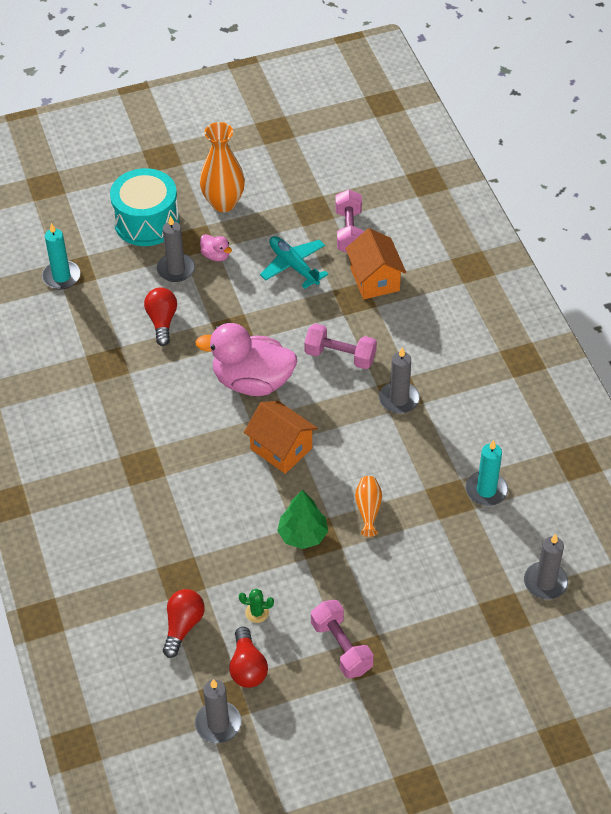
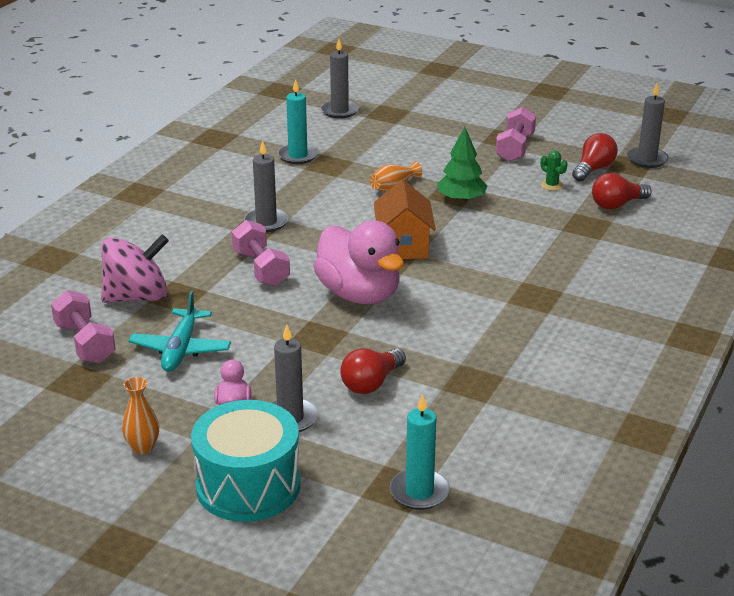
camera: 135 degrees left, 20 degrees down
(223, 203) = (143, 447): orange vase -> orange vase, size x0.53
(349, 231) = (85, 343): pink dumbbell -> pink dumbbell turned 75 degrees counterclockwise
(374, 279) = (137, 297): orange house -> pink spinning top

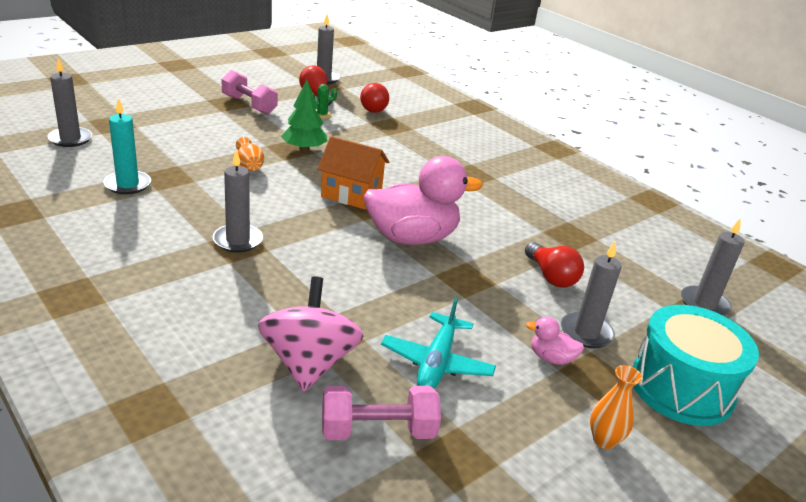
camera: 70 degrees left, 0 degrees up
(181, 349) = (436, 363): turquoise plane -> turquoise plane turned 75 degrees clockwise
(261, 268) = (323, 270): pink dumbbell -> none
(419, 492) = (704, 304): turquoise candle -> grey candle

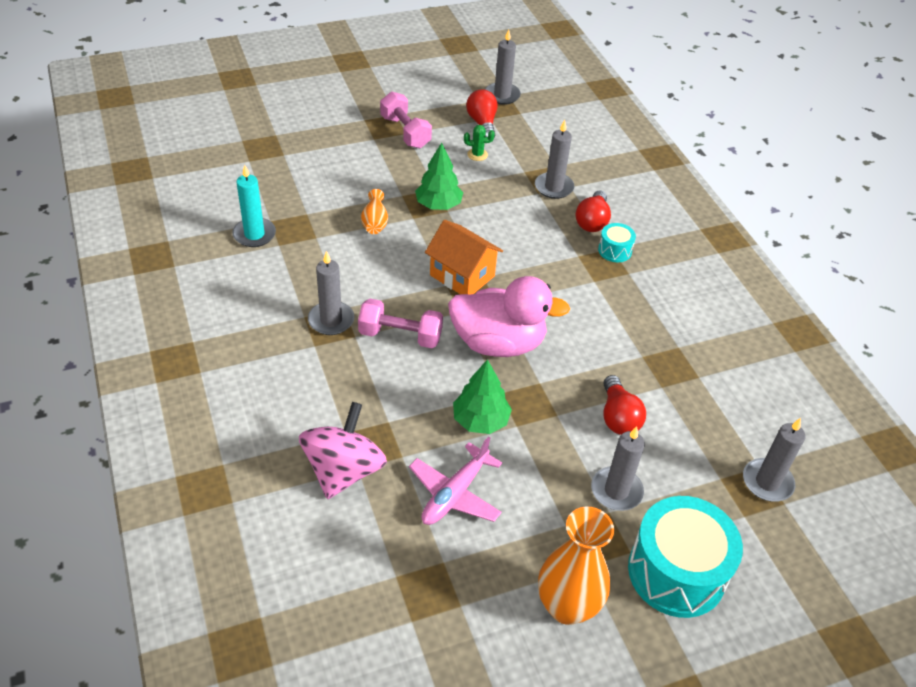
camera: 20 degrees right, 15 degrees up
(70, 139) = (219, 166): grey candle -> grey candle (554, 187)
(373, 108) = (539, 148): red light bulb -> red light bulb (592, 221)
(378, 431) = (374, 550): pink dumbbell -> pink dumbbell (400, 335)
(428, 298) = (480, 420): none -> green tree
(436, 363) = (455, 494): turquoise plane -> pink plane
(475, 165) = (615, 250): none -> turquoise drum
(551, 358) = (565, 512): pink duck -> none
(604, 440) = (567, 606): orange vase -> orange vase, size x1.89

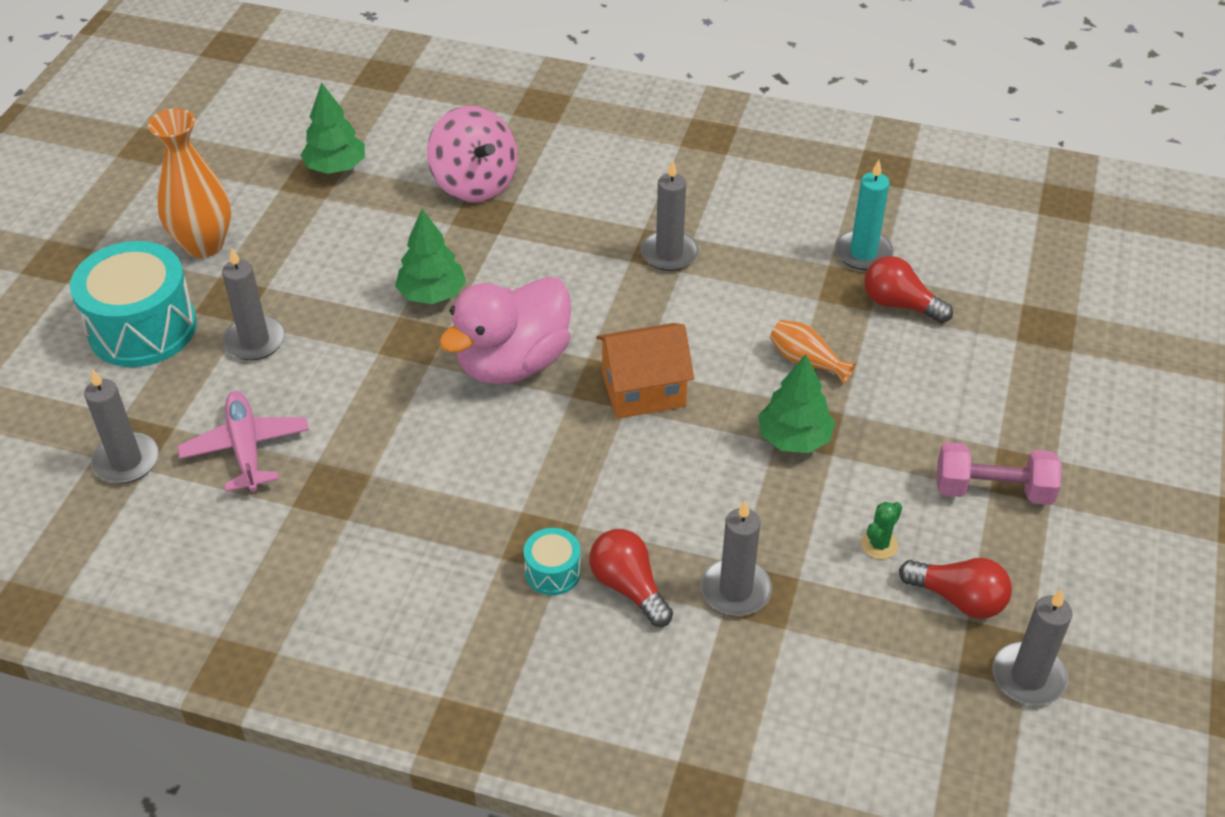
camera: 130 degrees right, 0 degrees up
(400, 335) = (598, 293): pink dumbbell -> none
(400, 583) = (336, 167): none -> green tree
(455, 494) = (376, 236): pink plane -> pink plane (246, 448)
(618, 417) = (323, 398): red light bulb -> red light bulb (899, 304)

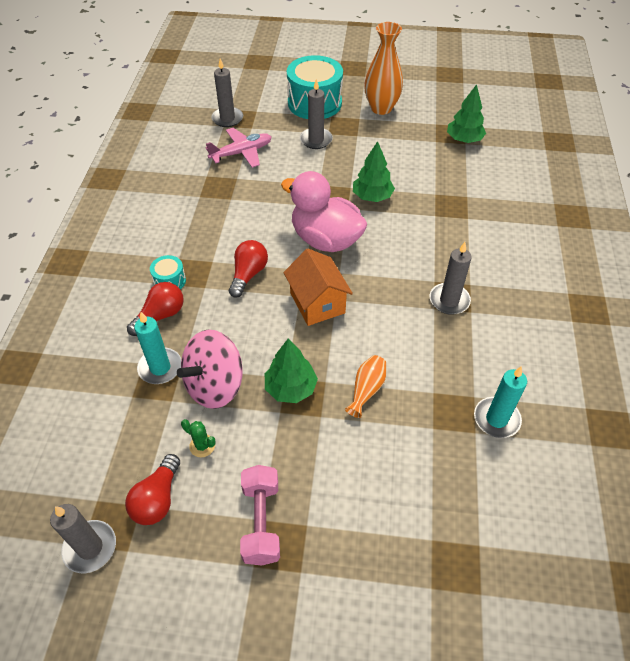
camera: 80 degrees right, 5 degrees up
(474, 183) = (476, 197): pink spinning top -> pink spinning top (215, 385)
(735, 590) = (160, 368): grey candle -> turquoise candle
(899, 304) = (446, 448): red light bulb -> red light bulb (248, 274)

